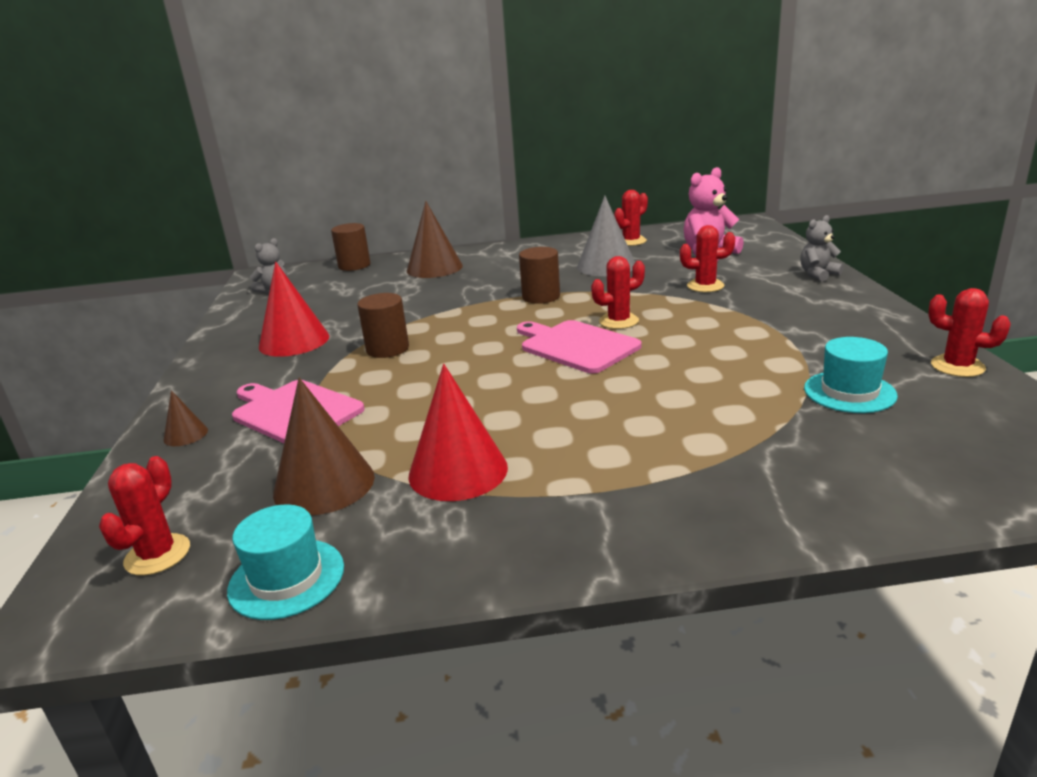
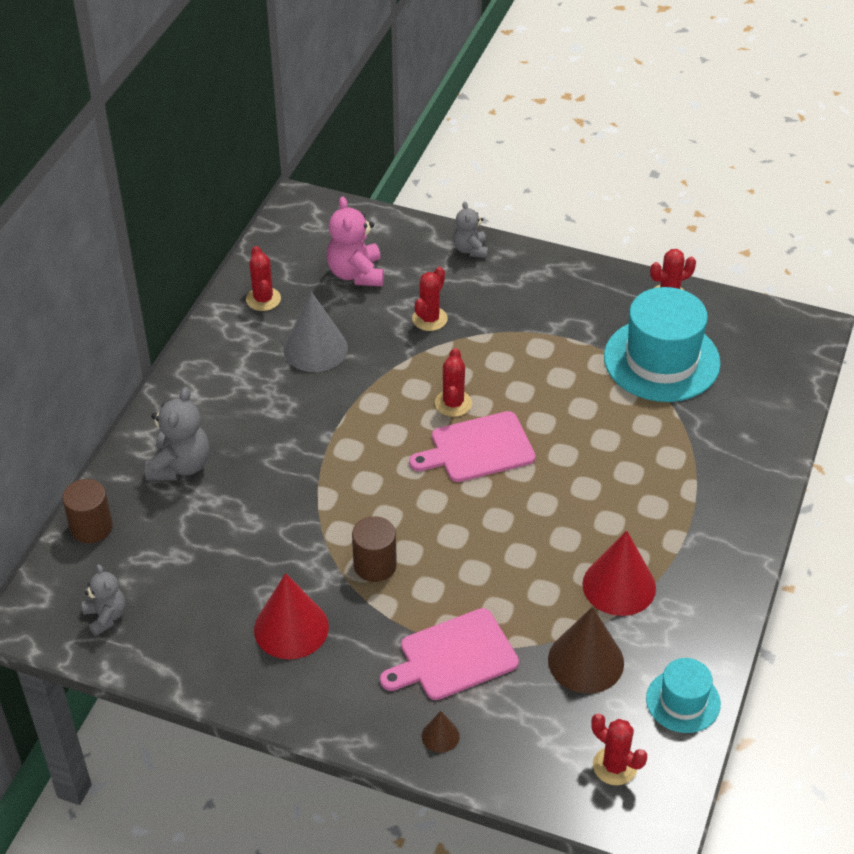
camera: 65 degrees left, 20 degrees up
(434, 268) = (180, 466): brown cone -> grey teddy bear
(541, 297) = (349, 424): brown cylinder -> none
(849, 392) = (661, 360): turquoise hat -> turquoise hat, size x1.87

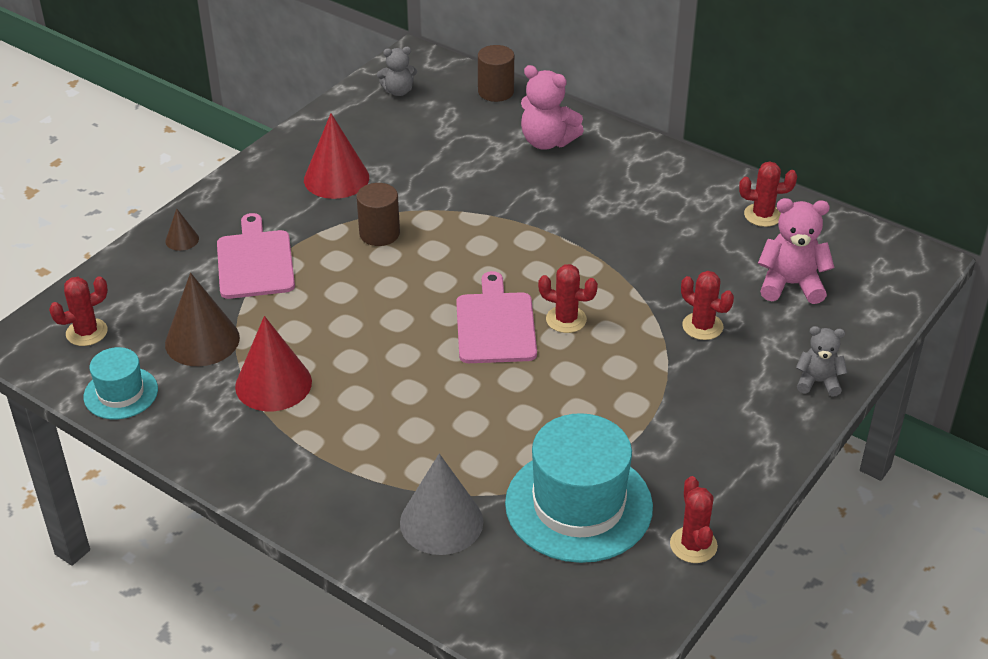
camera: 105 degrees right, 5 degrees down
(180, 466) = (547, 141): grey teddy bear -> pink teddy bear
(315, 349) = (677, 239): grey cone -> grey cone (441, 522)

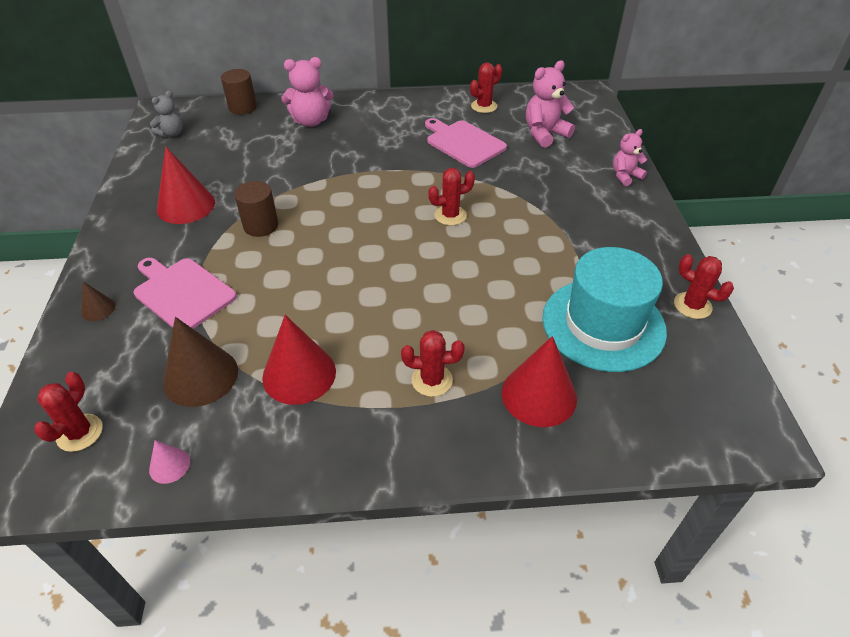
camera: 40 degrees left, 5 degrees up
(121, 393) = (169, 465): turquoise hat -> pink cone
(441, 522) = (539, 395): grey cone -> red cone
(495, 324) = (411, 242): pink cutting board -> pink cutting board (463, 143)
(702, 326) = (530, 178): red cactus -> red cactus (432, 380)
(818, 382) = (625, 176): grey teddy bear -> pink teddy bear

